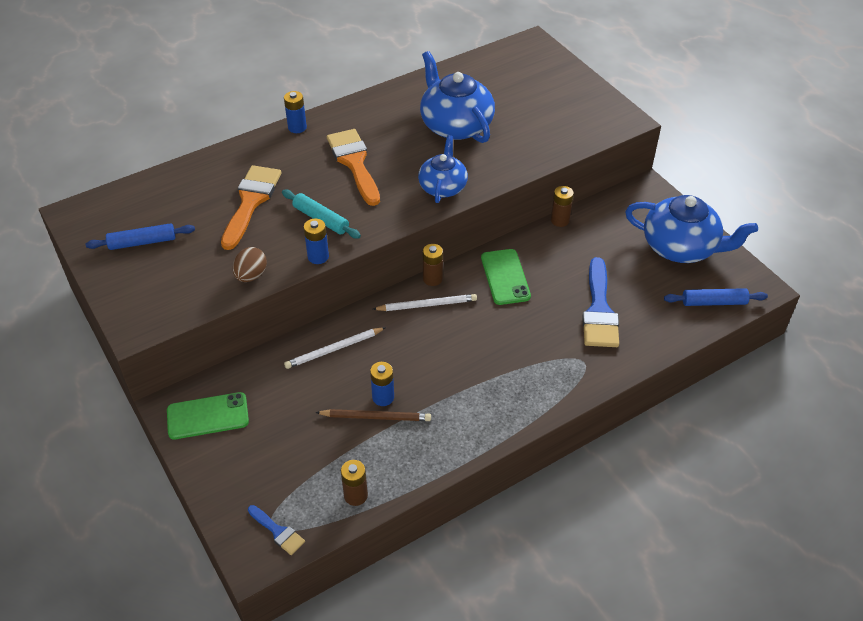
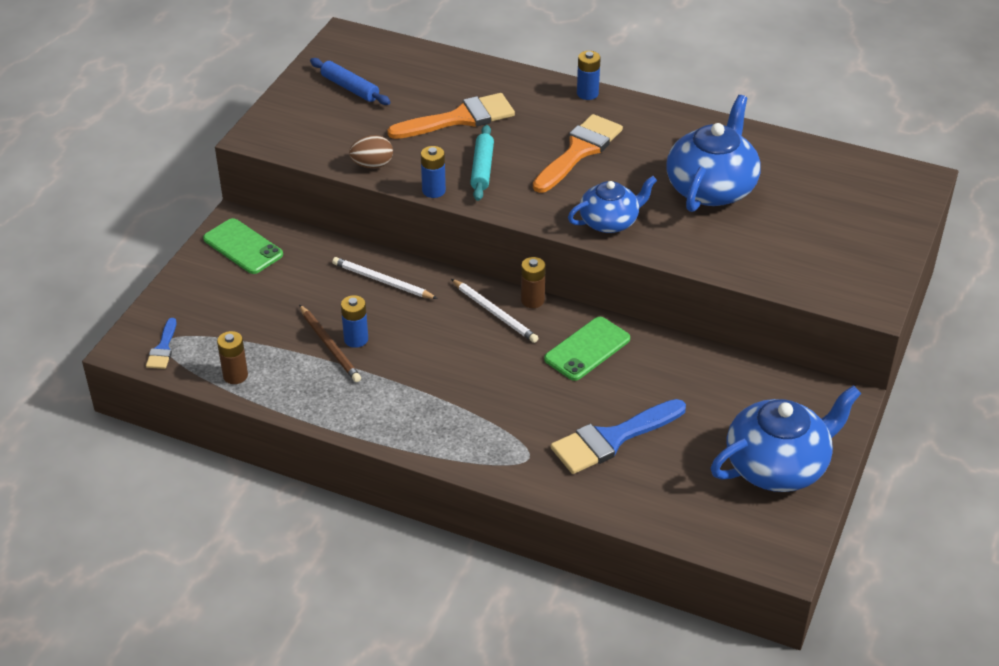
camera: 55 degrees right, 5 degrees down
(560, 220) = (713, 352): brown battery -> none
(680, 247) = (777, 466): blue teapot -> blue teapot turned 105 degrees counterclockwise
(714, 302) = (718, 527): blue rolling pin -> none

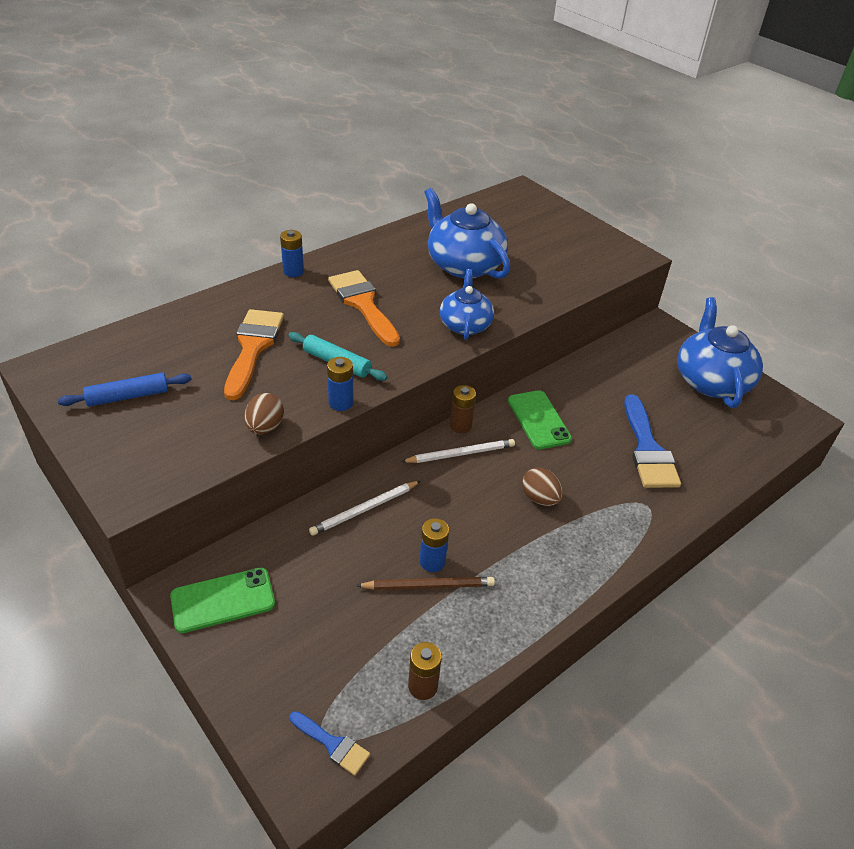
camera: 65 degrees left, 0 degrees up
(479, 381) = (540, 498): none -> brown egg

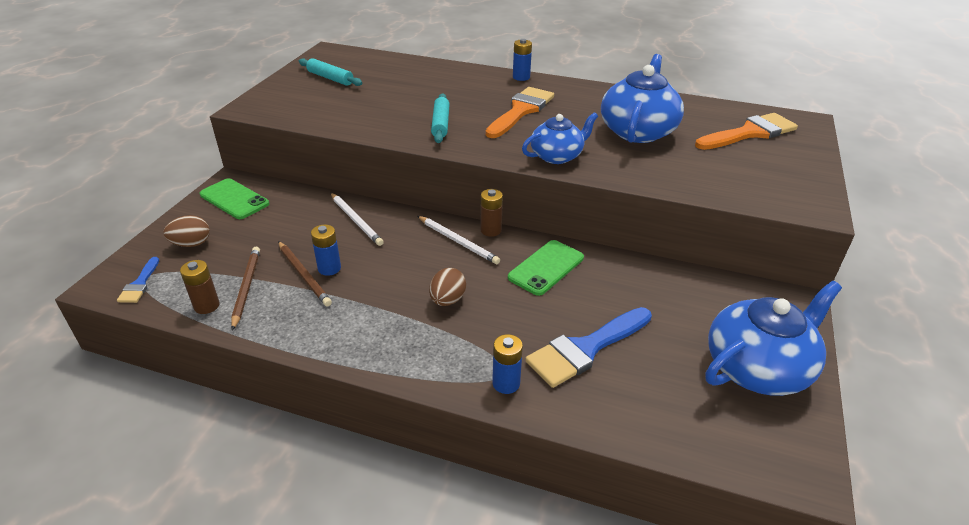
camera: 60 degrees right, 5 degrees down
(128, 396) = (330, 78): blue rolling pin -> turquoise rolling pin
(253, 348) = (420, 93): orange brush -> orange brush (750, 133)
(265, 427) = (345, 124): brown egg -> brown egg (191, 244)
(341, 403) = (399, 139): blue battery -> blue battery (506, 383)
(364, 510) = (356, 220): white pencil -> white pencil turned 150 degrees counterclockwise
(415, 641) = (246, 287): none -> brown pencil

